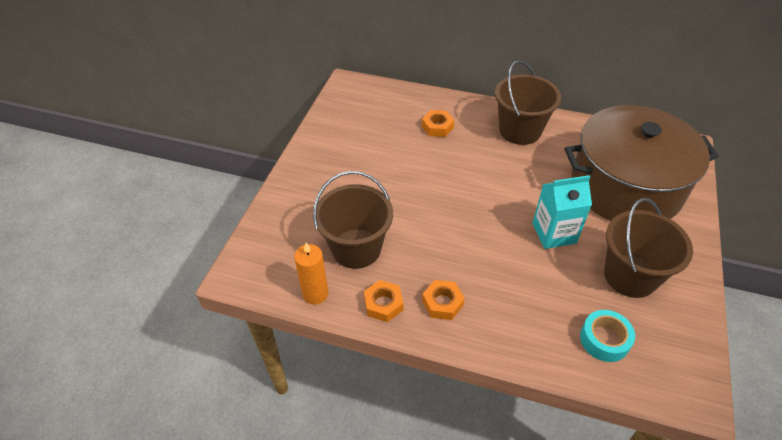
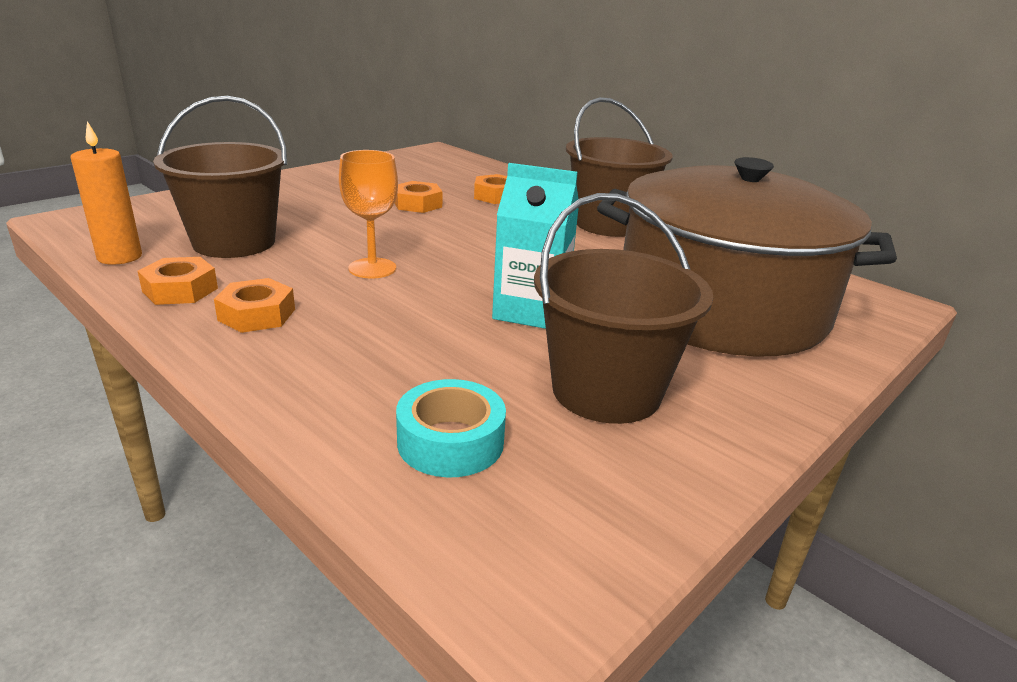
camera: 25 degrees right, 20 degrees down
(406, 157) = (417, 204): none -> orange nut
(451, 235) = (372, 268): none -> orange goblet

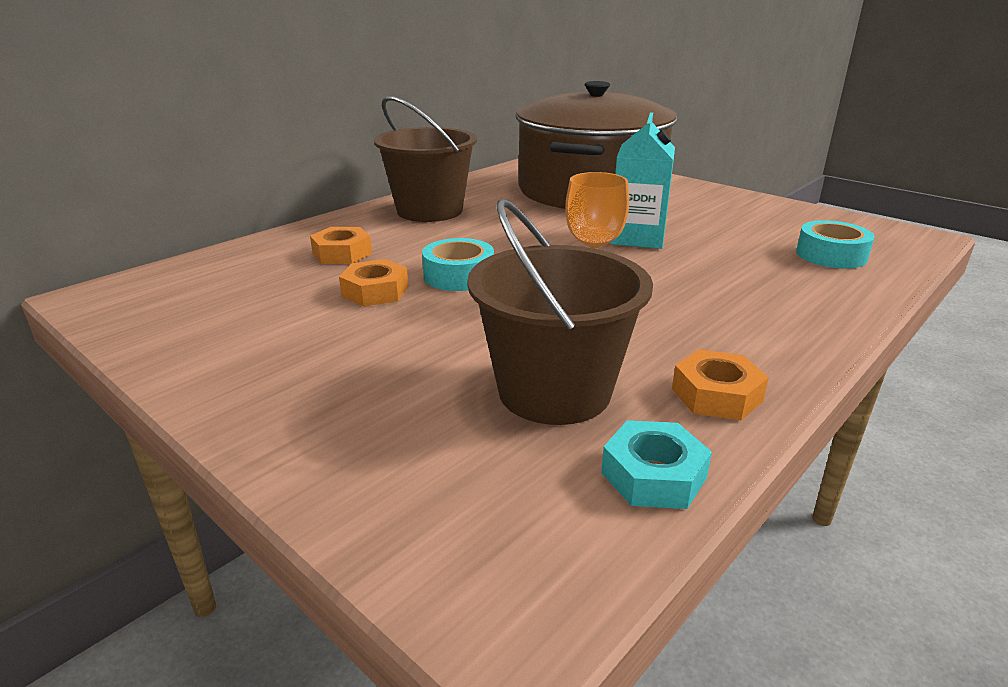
camera: 90 degrees left, 0 degrees up
(119, 257) = (653, 475): orange candle -> turquoise nut
(257, 314) = (734, 339): orange nut -> none
(439, 227) = (459, 276): none -> turquoise tape
(606, 391) = (732, 220): brown bucket -> none

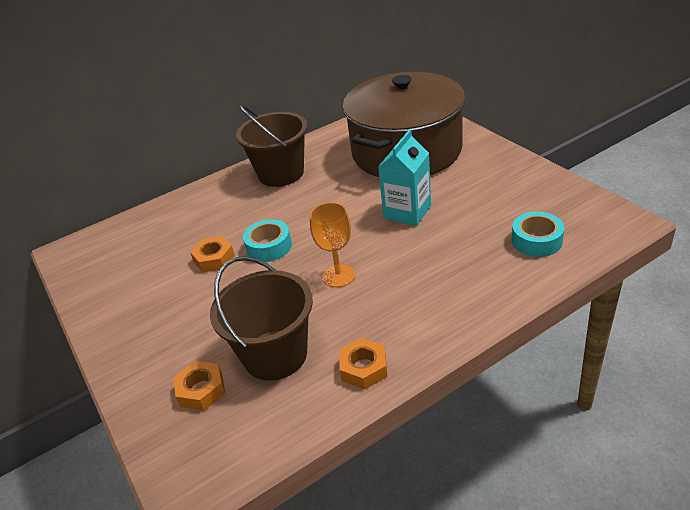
camera: 20 degrees right, 10 degrees up
(342, 253) = (208, 219): orange nut -> orange nut (201, 390)
(653, 475) = (293, 421): turquoise nut -> none

